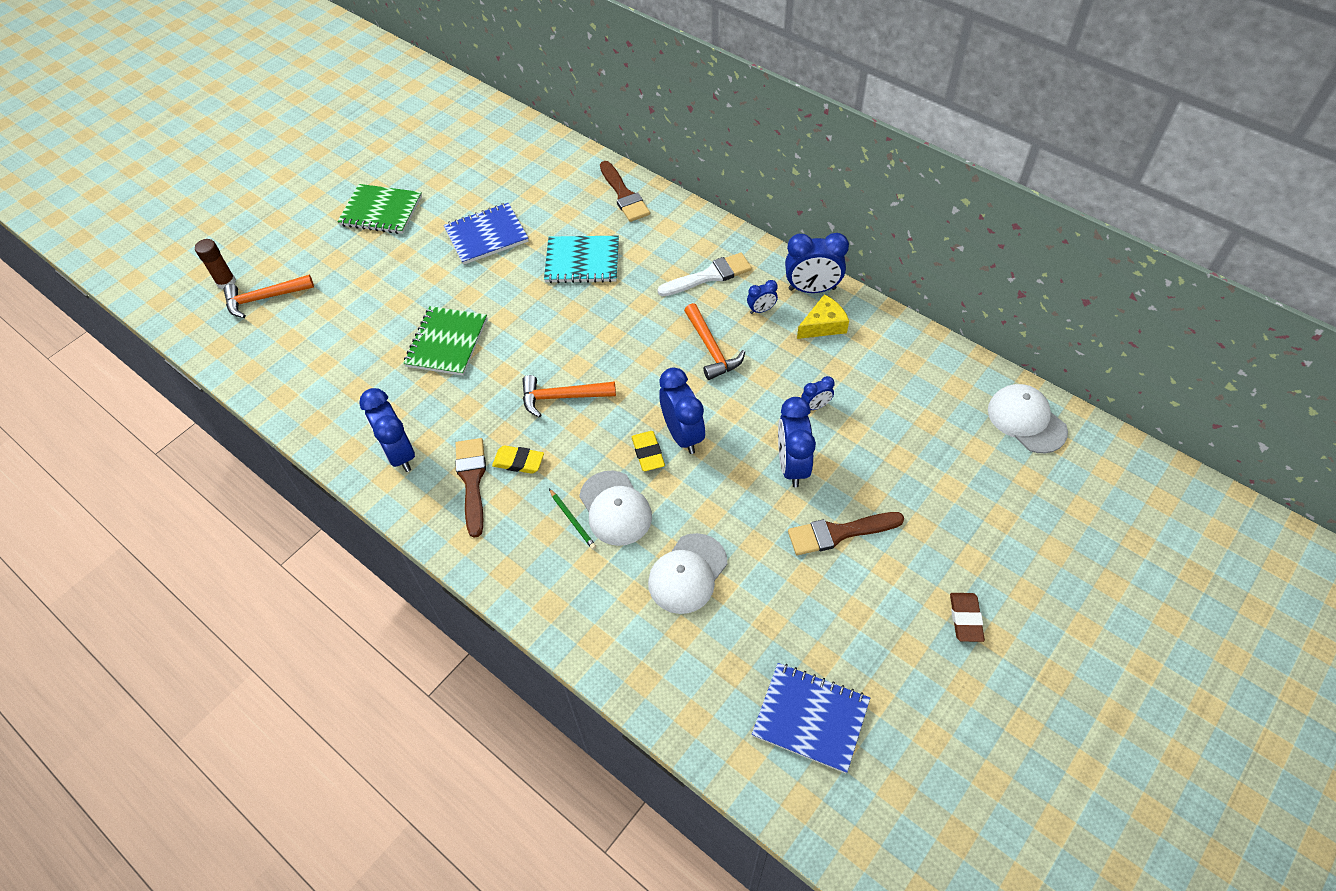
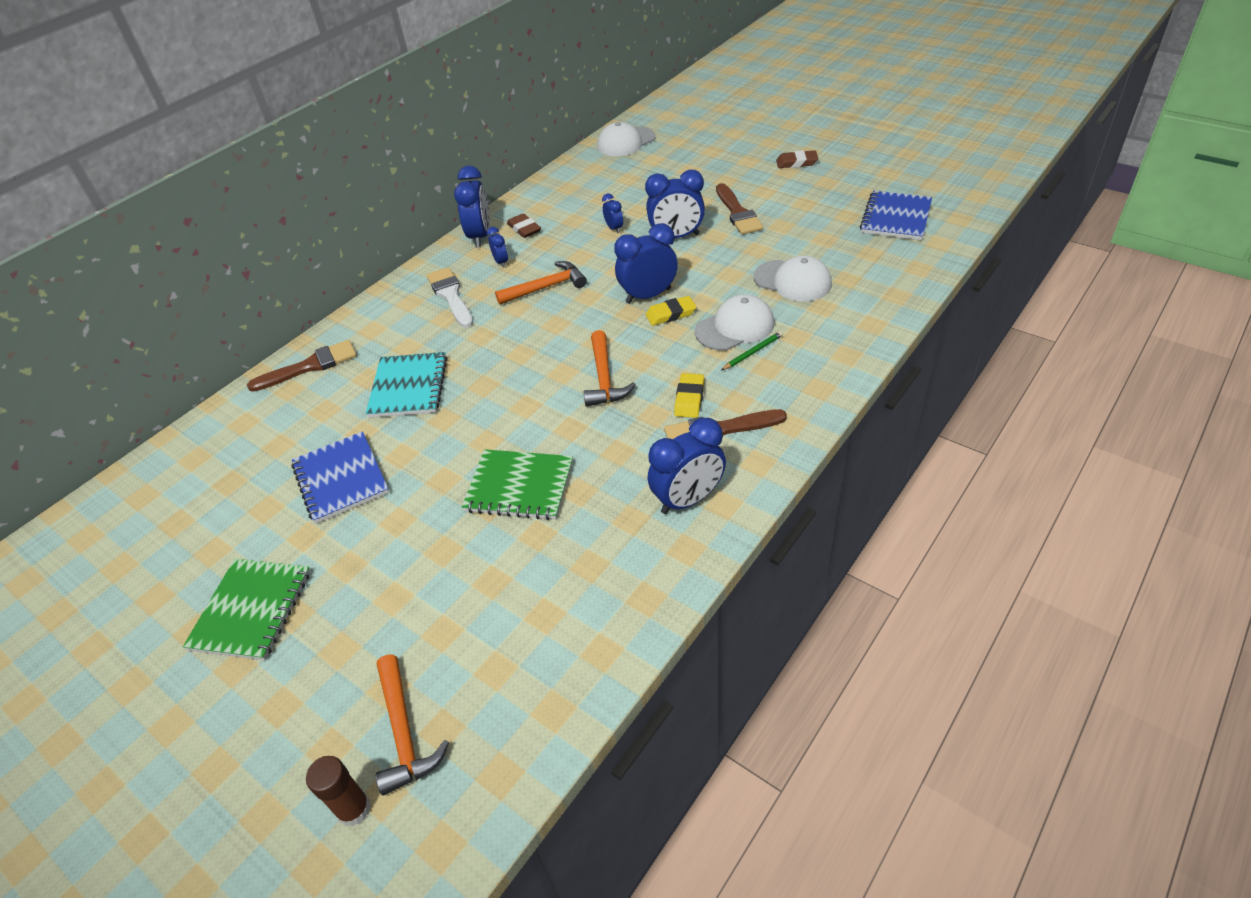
camera: 90 degrees left, 10 degrees down
(823, 325) = (524, 229): yellow cheese -> brown eraser

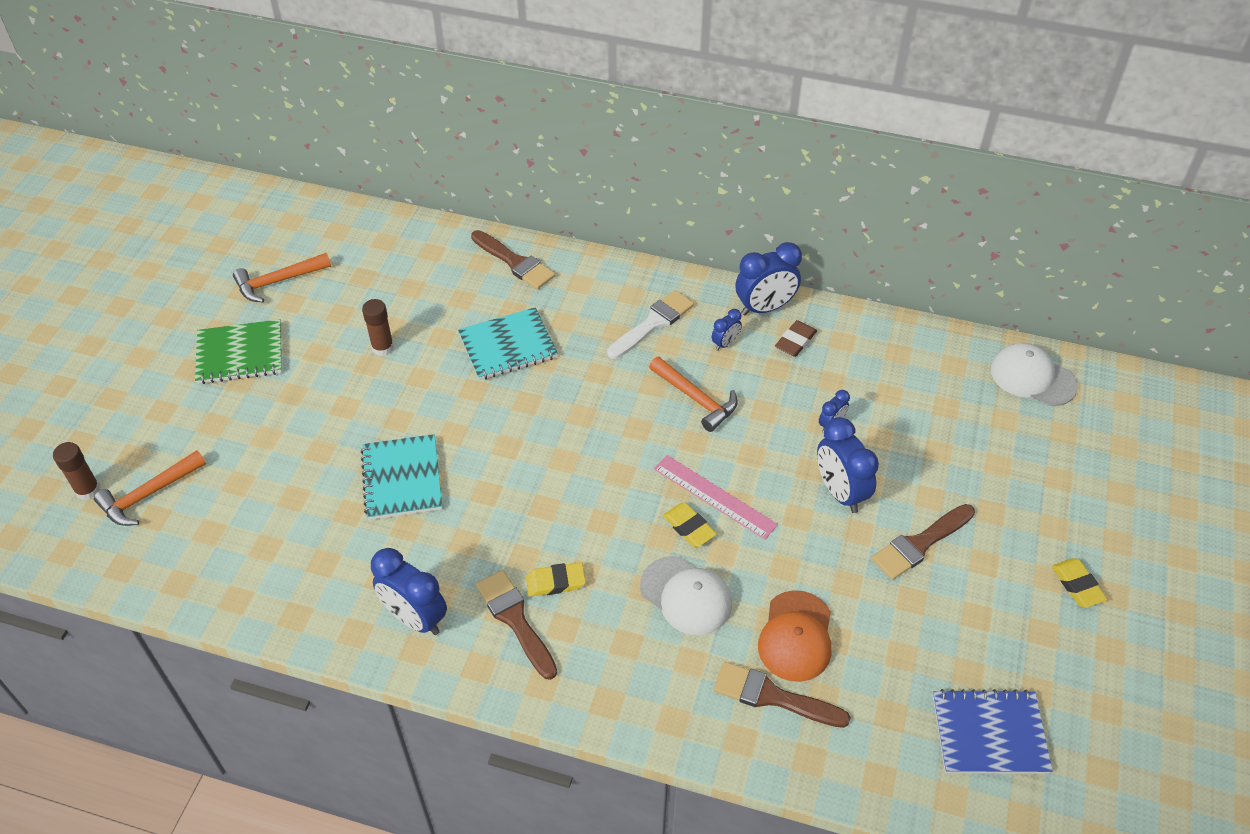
camera: 65 degrees right, 5 degrees up
(341, 479) = (383, 347): blue notebook -> brown glue stick
(519, 487) = (402, 479): green notebook -> turquoise notebook
(604, 378) = (565, 498): orange hammer -> orange hammer (278, 281)
(648, 296) = (714, 496): blue clock -> pink ruler
(753, 352) = (648, 623): green pencil -> none
(792, 281) = (796, 636): white cap -> orange cap
(796, 163) = (1077, 585): brown eraser -> yellow eraser
(840, 301) = (773, 696): none -> brown brush

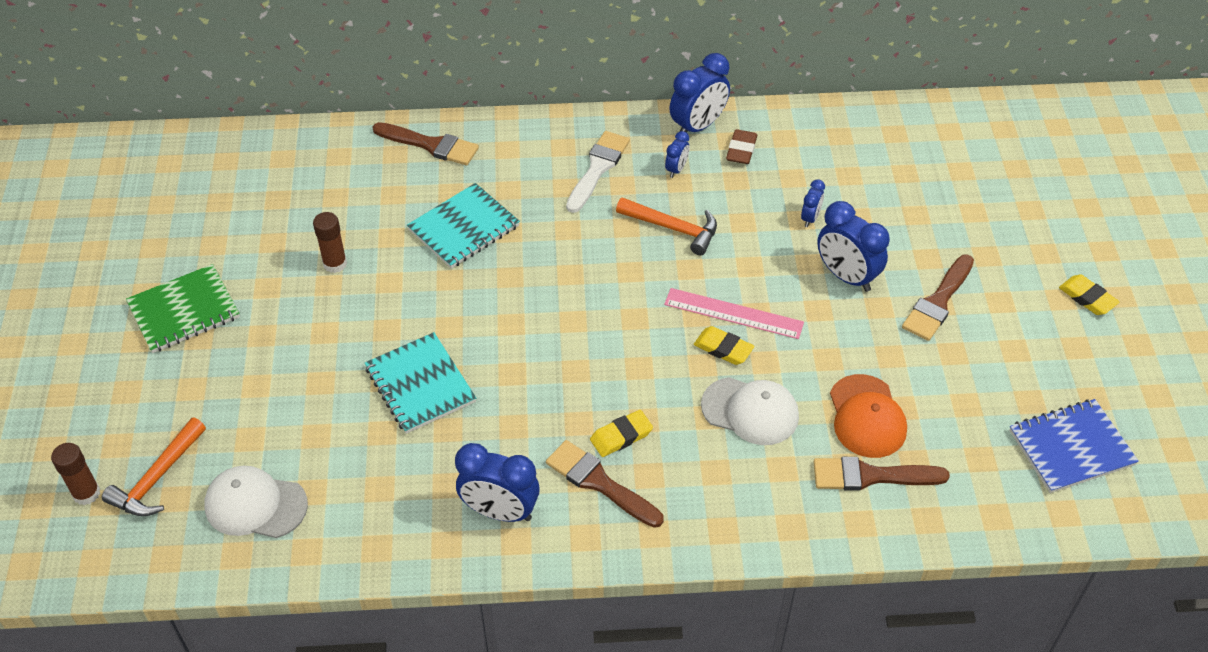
camera: 20 degrees left, 0 degrees up
(278, 281) = (187, 227): orange hammer -> none
(1032, 377) = (968, 126): white cap -> white cap (255, 505)

